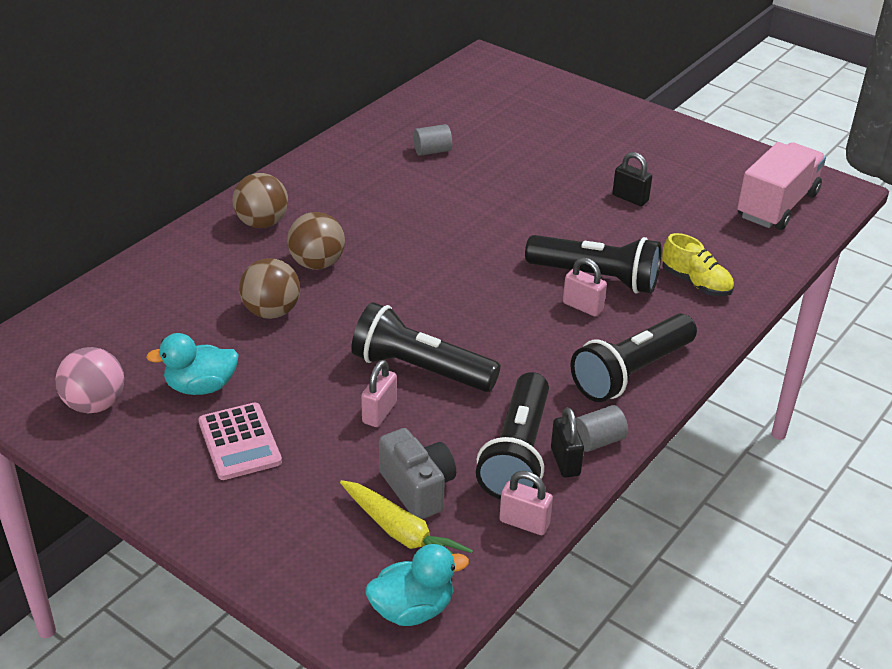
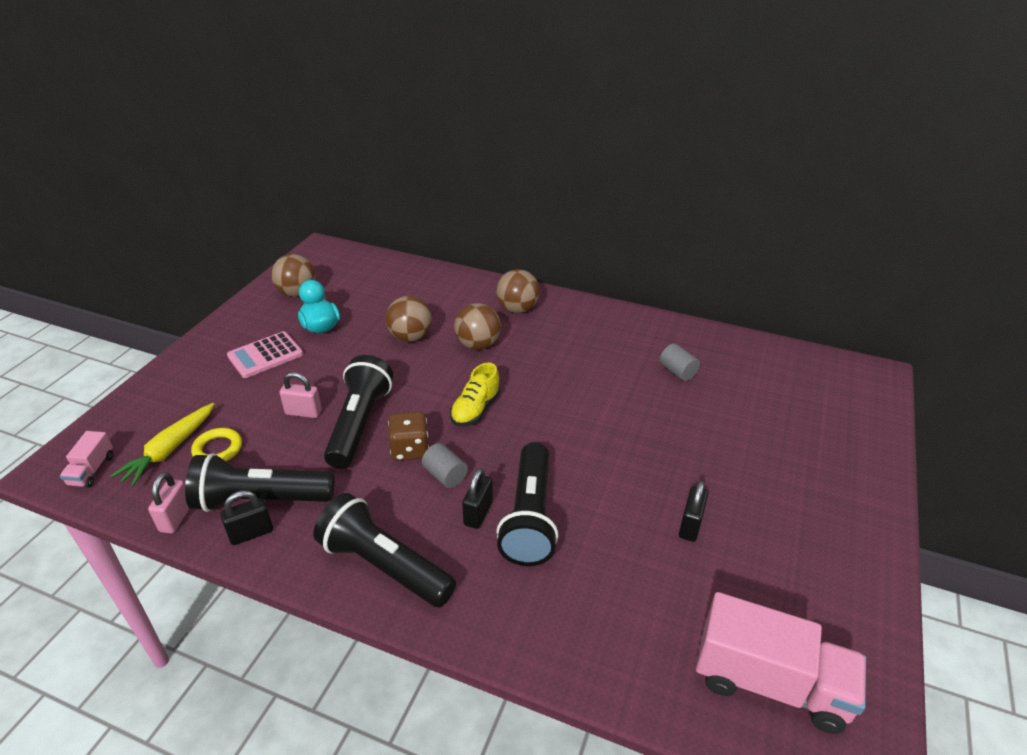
camera: 75 degrees right, 0 degrees up
(95, 404) = (297, 293): pink ball -> brown ball
(412, 609) = (92, 470): turquoise duck -> pink truck
(418, 489) = (218, 449): grey camera -> yellow ring
(478, 337) = (410, 449): none -> brown dice
(582, 307) = (478, 513): pink padlock -> black padlock
(598, 441) = (280, 553): grey cylinder -> grey cylinder (445, 475)
(696, 283) = (556, 606): yellow shoe -> yellow shoe (475, 409)

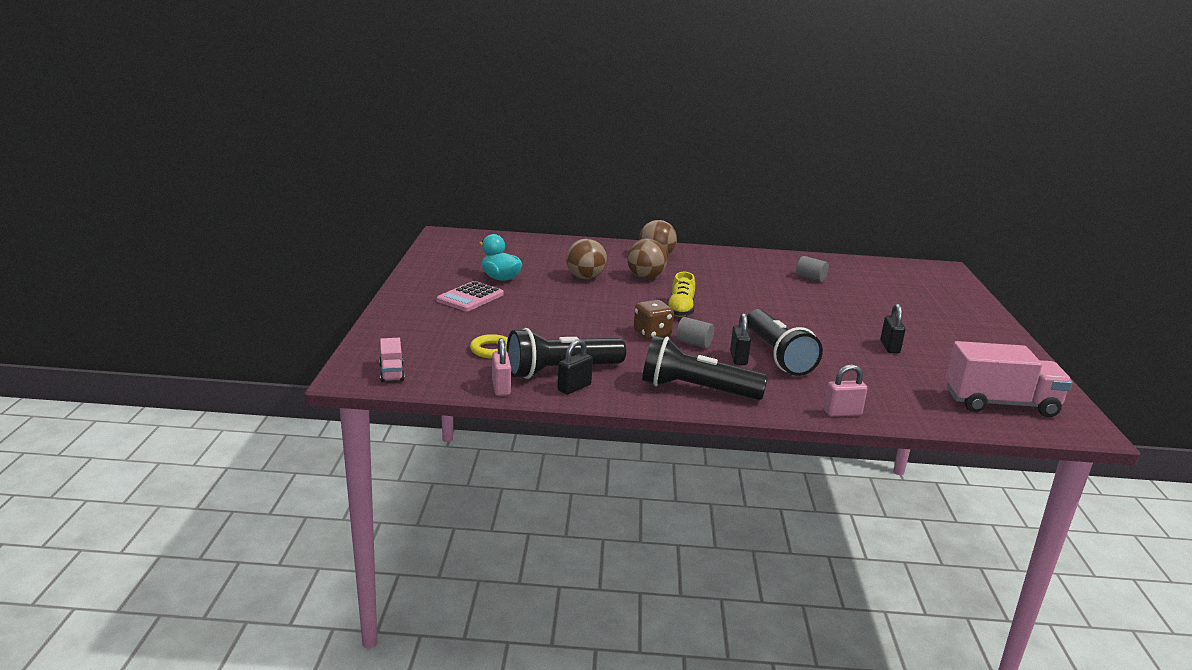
camera: 20 degrees left, 15 degrees down
(169, 450) = (449, 355): yellow carrot -> none
(297, 293) = (455, 261): brown ball -> none
(303, 412) = (542, 324): pink padlock -> pink padlock (842, 413)
(359, 423) = (596, 325): black flashlight -> none

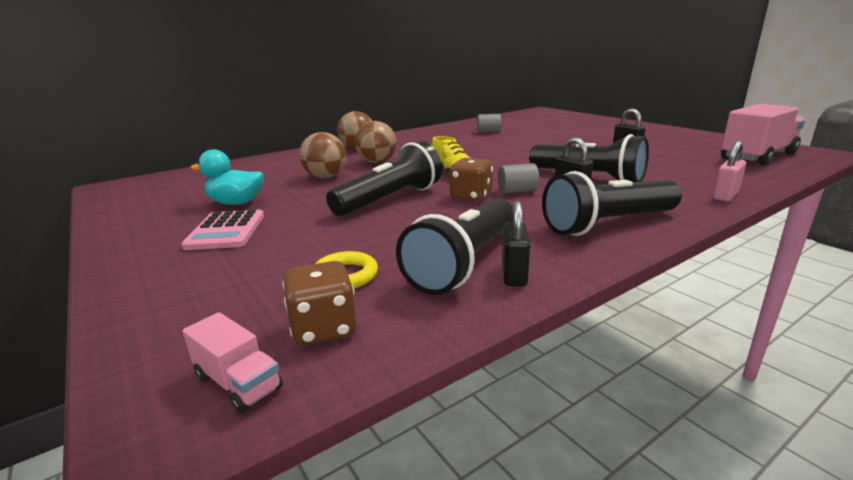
camera: 35 degrees left, 0 degrees up
(447, 369) = (324, 329): none -> brown dice
(501, 387) = (439, 318): pink padlock -> none
(595, 314) = (390, 199): none -> black flashlight

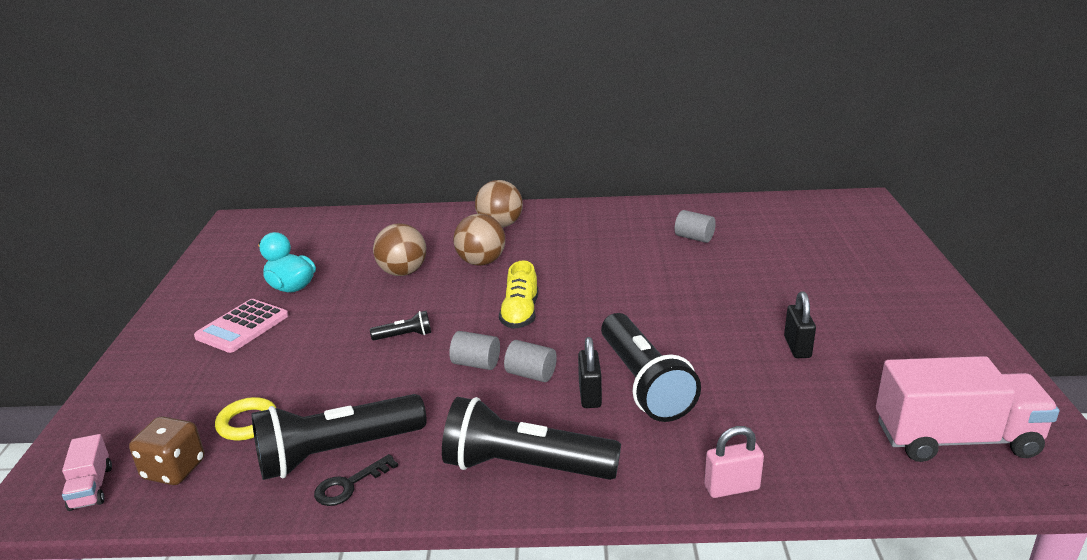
camera: 35 degrees right, 5 degrees up
(390, 199) = (404, 336): black flashlight -> black flashlight, size x0.43
(471, 197) = (476, 363): brown dice -> grey cylinder
(514, 274) = (349, 485): black padlock -> black key

